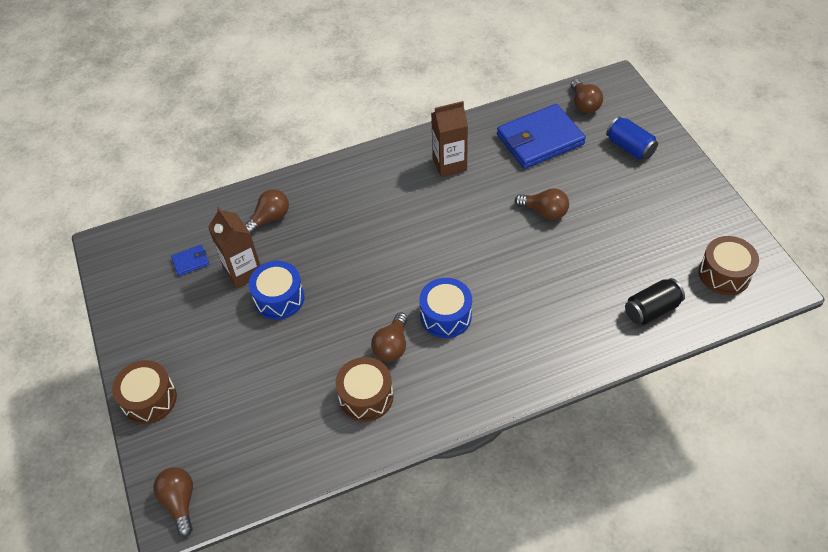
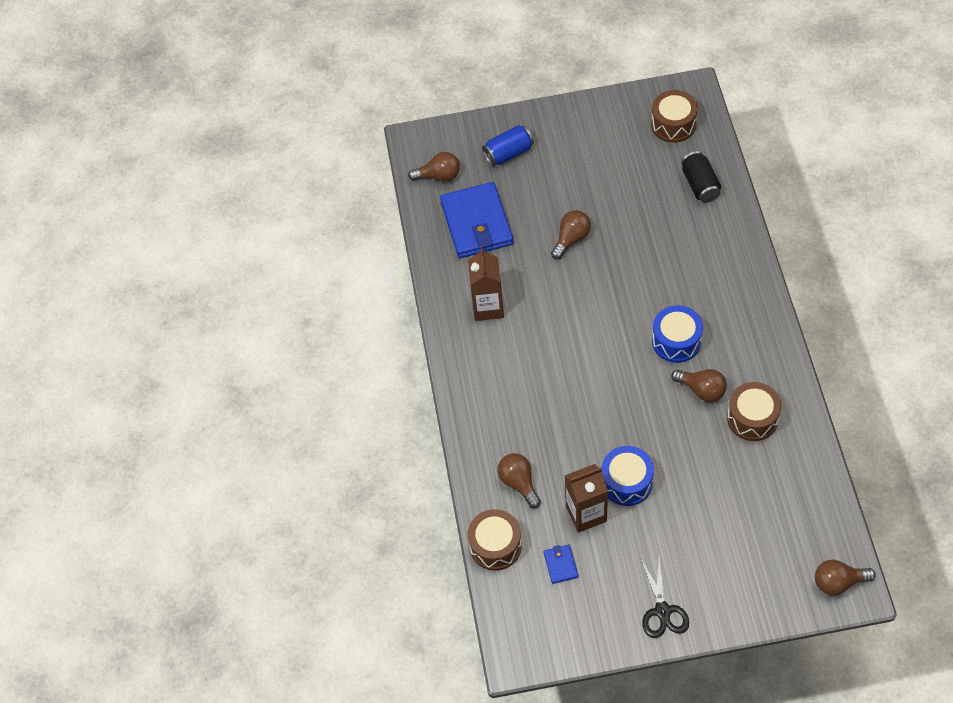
camera: 75 degrees left, 5 degrees up
(146, 347) = (662, 611): none -> black scissors
(149, 399) = (726, 608): brown drum -> brown drum (495, 546)

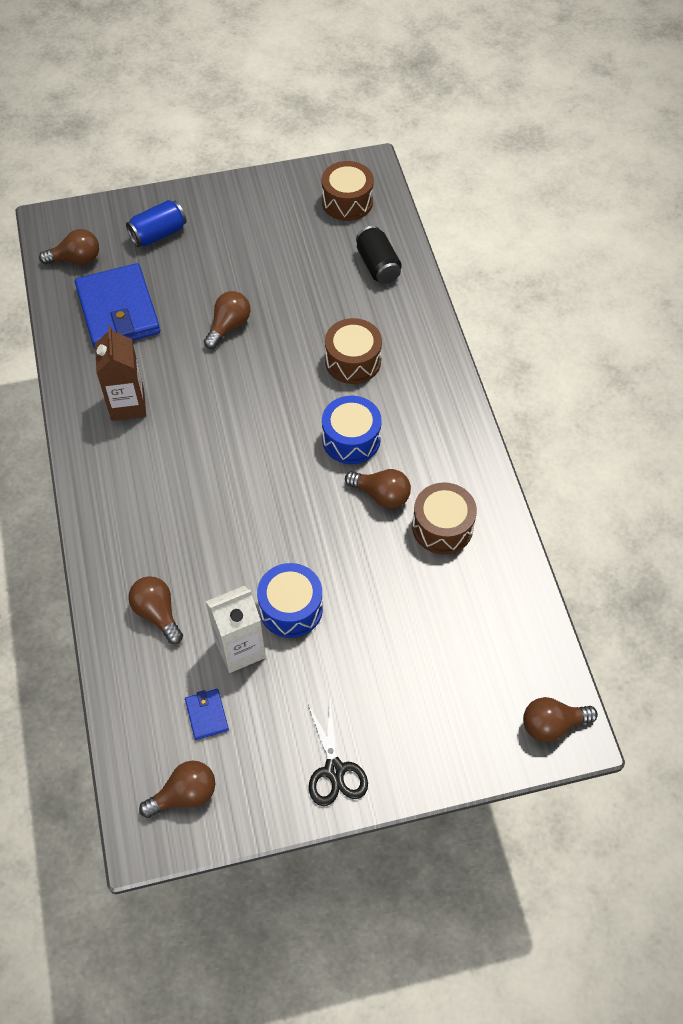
camera: 10 degrees left, 0 degrees up
(495, 546) = (125, 693): brown drum -> brown drum (353, 361)
(545, 625) = (184, 795): none -> brown light bulb
(586, 513) = (240, 649): brown carton -> white carton

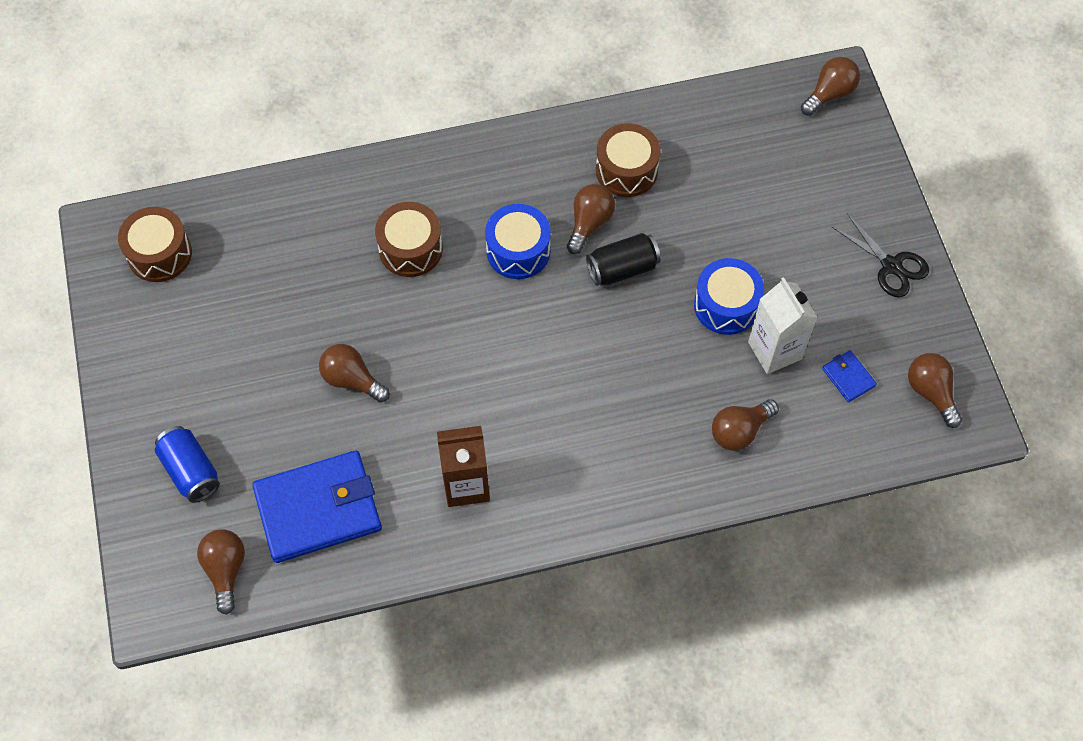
camera: 90 degrees left, 5 degrees up
(207, 715) = (848, 377): blue wallet -> blue wallet turned 75 degrees clockwise
(334, 770) = (891, 266): black scissors -> black scissors turned 60 degrees clockwise
(378, 265) = (268, 222): black can -> black can (622, 269)
(552, 725) = (829, 94): brown light bulb -> brown light bulb turned 120 degrees counterclockwise

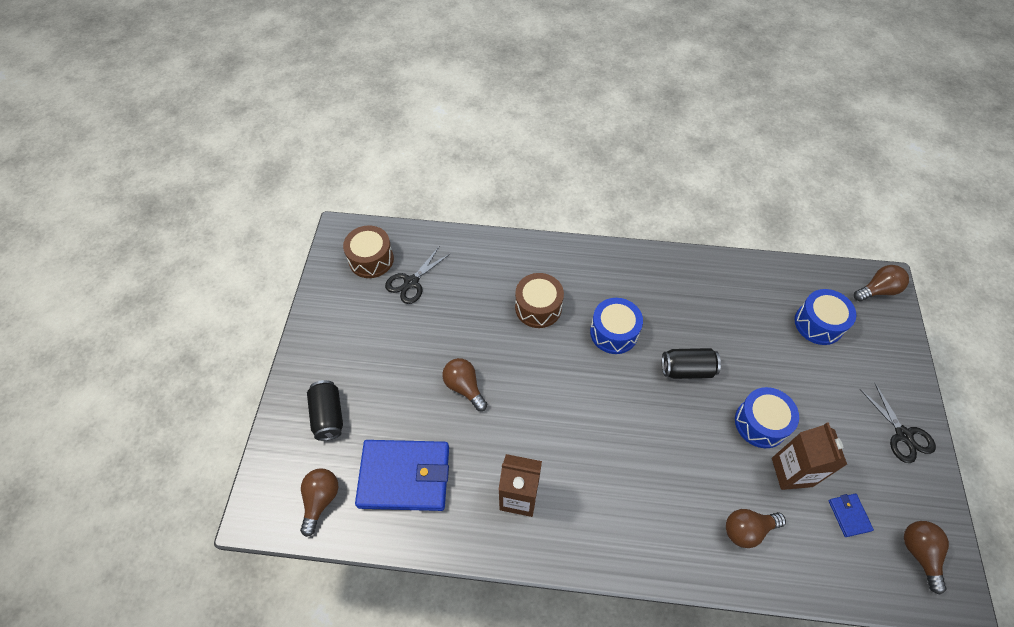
camera: 20 degrees right, 5 degrees down
(191, 471) = (328, 415): blue can -> black can
(228, 268) = (411, 282): none -> black scissors
(589, 223) = (671, 329): brown light bulb -> none
(626, 170) = (709, 299): brown drum -> none
(767, 160) = (818, 324): none -> blue drum
(774, 350) = (791, 472): white carton -> brown carton

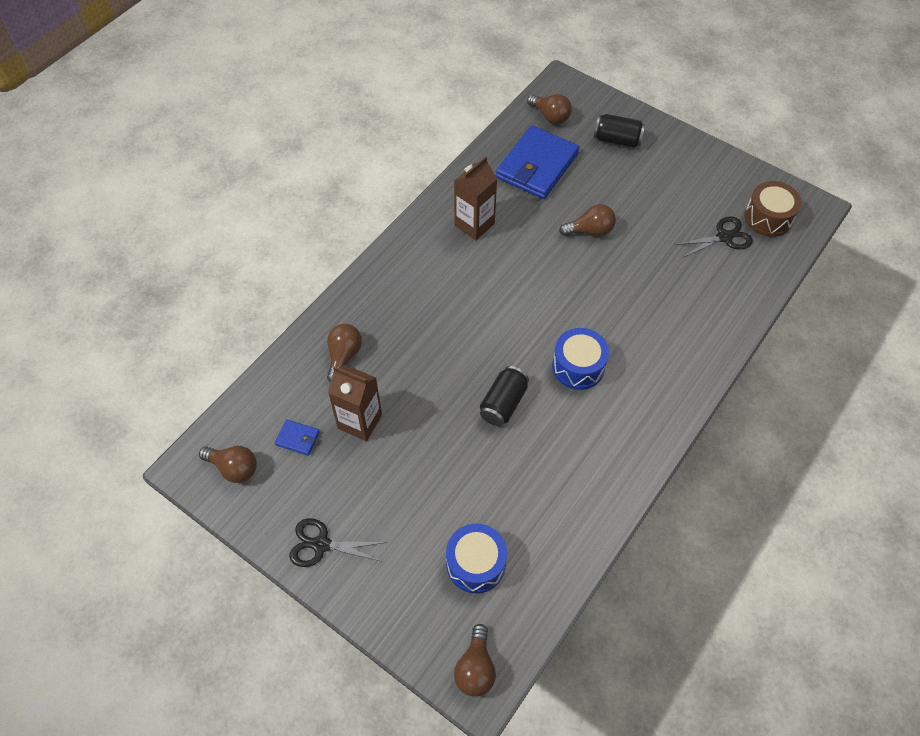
camera: 120 degrees right, 0 degrees up
(411, 282) = (724, 237): black scissors -> black scissors turned 90 degrees clockwise
(538, 307) = (641, 320): brown drum -> none
(760, 423) = (415, 428): blue drum -> none

